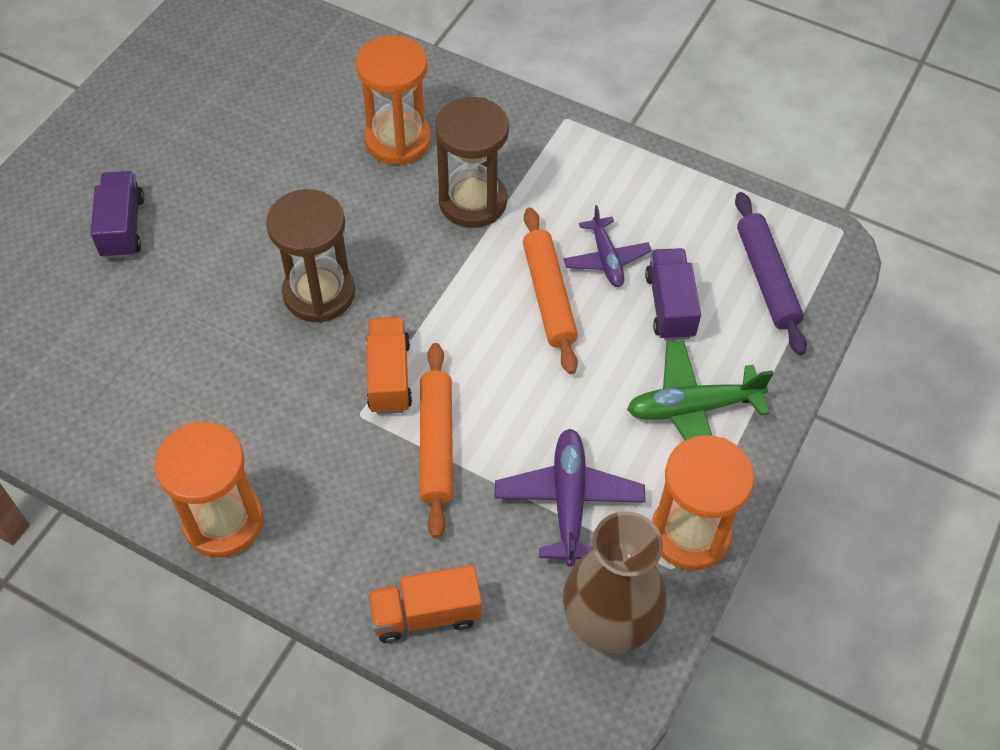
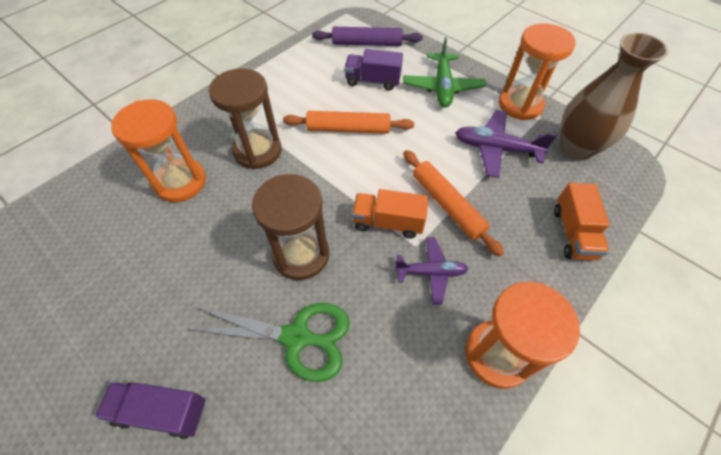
camera: 75 degrees left, 0 degrees up
(214, 316) = (297, 337): none -> green scissors
(436, 444) = (447, 205): orange rolling pin -> orange rolling pin turned 45 degrees clockwise
(606, 259) = (330, 99): purple plane -> purple plane (431, 272)

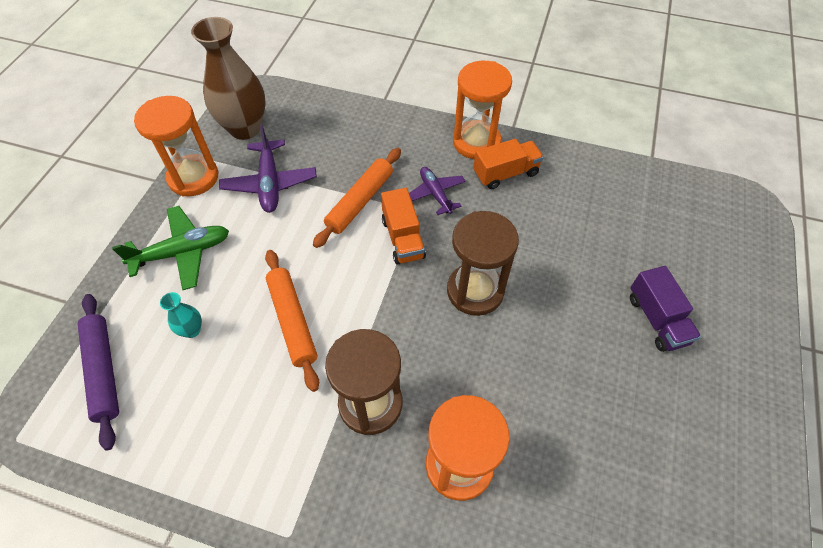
camera: 115 degrees left, 0 degrees up
(297, 337) = (545, 259): green scissors -> none
(372, 81) = (192, 330): purple truck -> turquoise vase
(573, 233) = (347, 119): orange truck -> orange truck (505, 173)

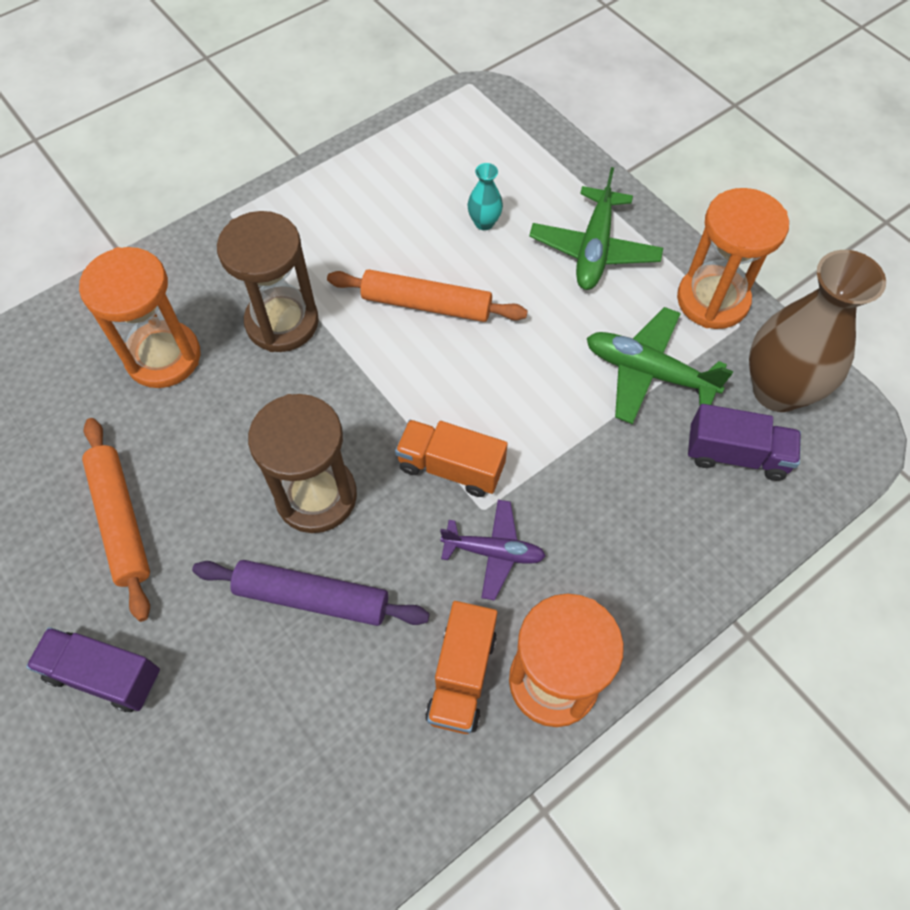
camera: 125 degrees right, 5 degrees up
(103, 371) = (491, 149): purple rolling pin -> purple rolling pin (312, 598)
(270, 183) = (648, 372): purple plane -> green plane
(300, 129) = (736, 455): none -> purple truck
(360, 202) = (545, 454): orange rolling pin -> orange rolling pin (121, 520)

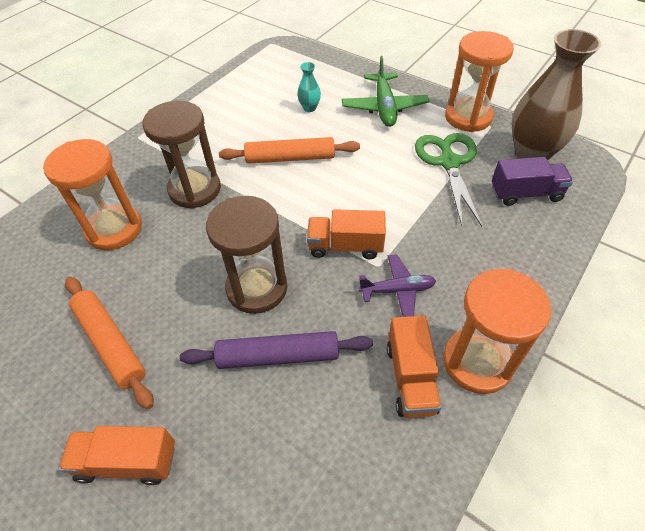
camera: 15 degrees left, 10 degrees down
(104, 675) = (127, 461): purple truck -> orange truck
(648, 372) = (449, 162): green plane -> green scissors

